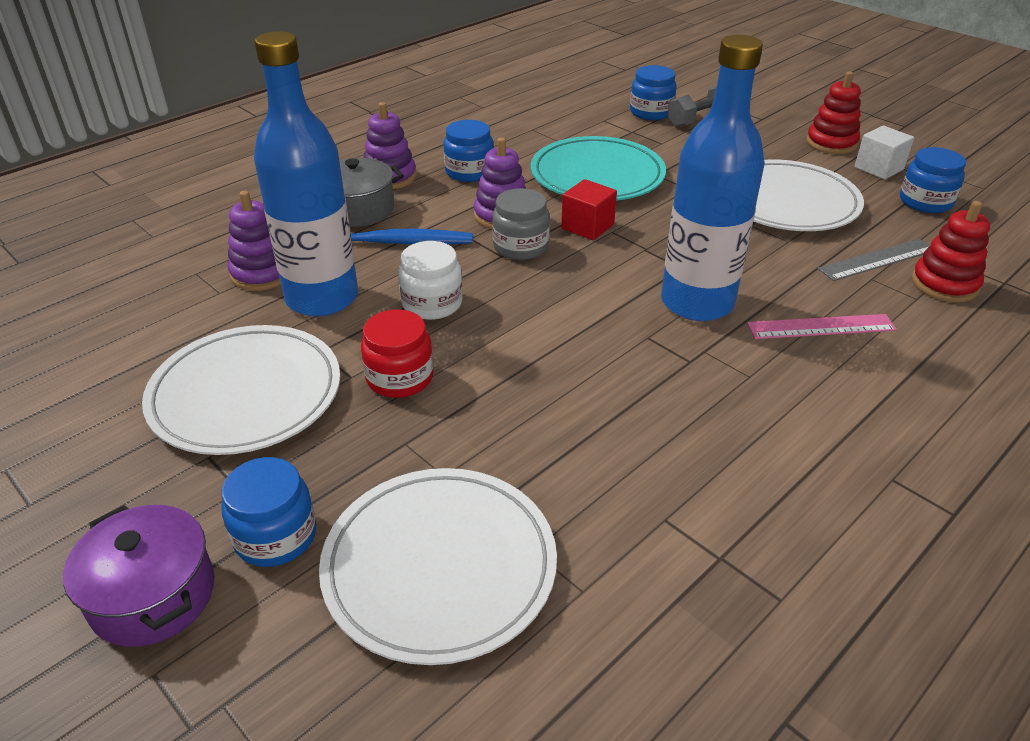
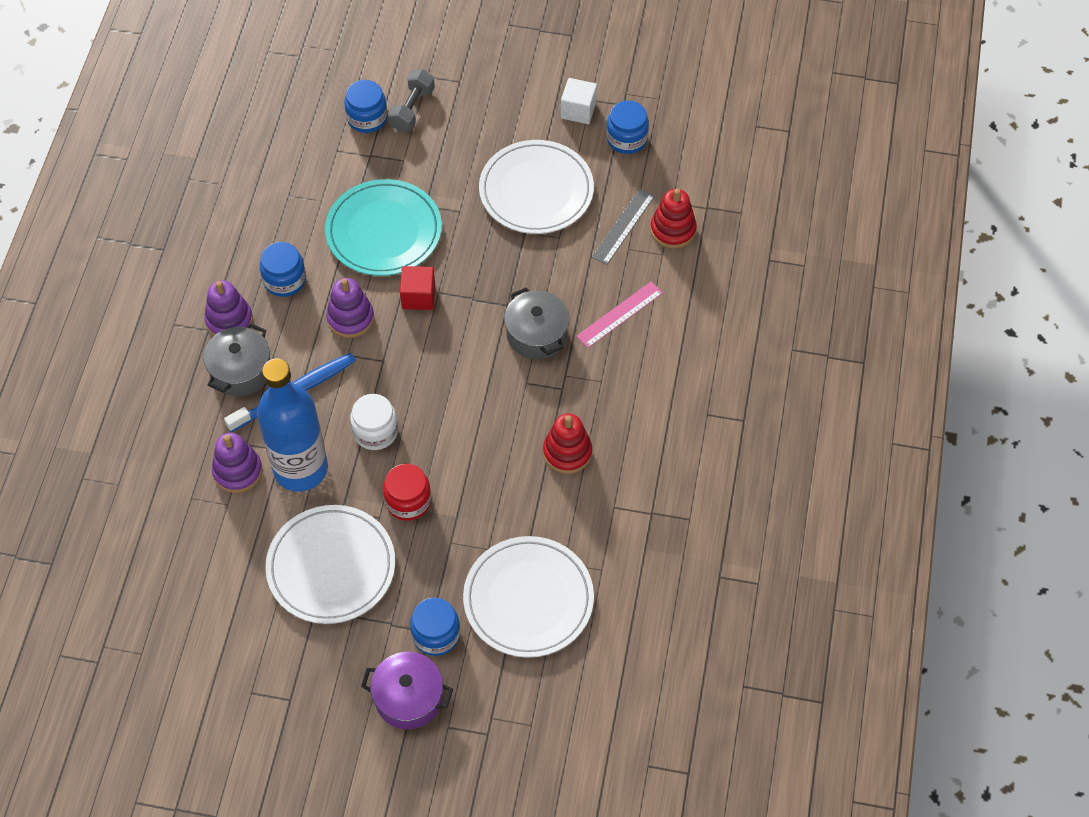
camera: 35 degrees left, 20 degrees up
(520, 246) = (389, 344): grey jar -> none
(697, 303) = (536, 334): blue bottle -> grey pot
(831, 143) = (529, 91): red stacking toy -> red stacking toy (567, 452)

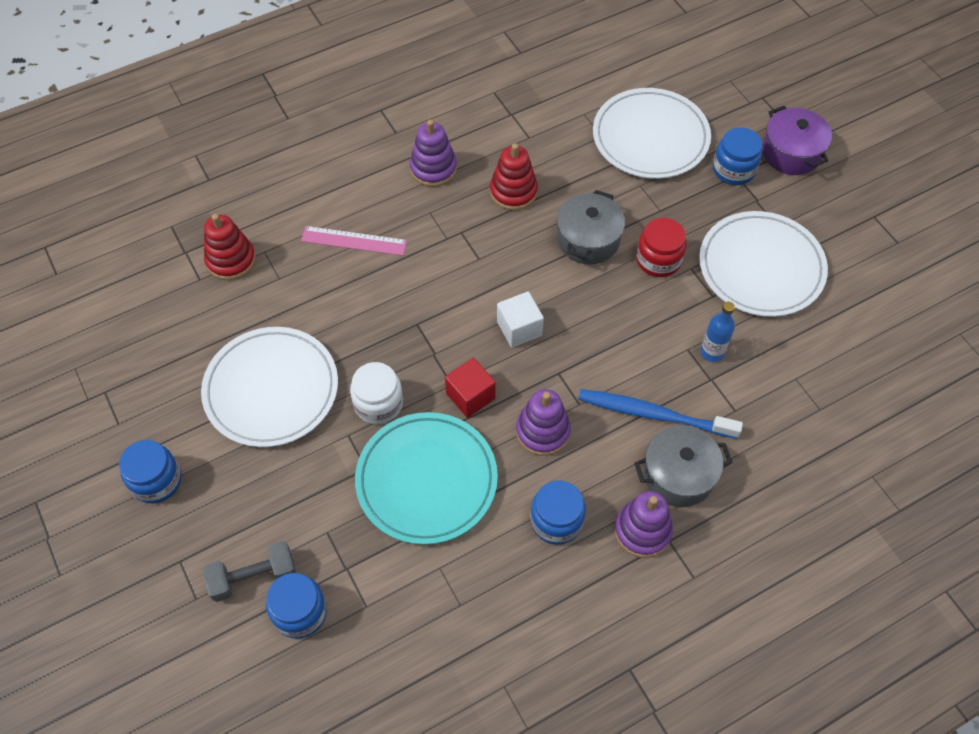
camera: 130 degrees left, 0 degrees up
(238, 471) = (763, 395): purple stacking toy -> purple stacking toy (433, 169)
(300, 469) = (712, 352): blue bottle -> blue bottle, size x0.42
(375, 431) = (626, 326): white jar -> white jar (378, 403)
(536, 334) = (426, 283): grey pot -> grey pot (588, 240)
(578, 110) = (140, 424): white cube -> white cube (519, 328)
(623, 226) = (257, 297): grey ruler -> none
(626, 139) = (148, 360): blue jar -> blue jar (156, 481)

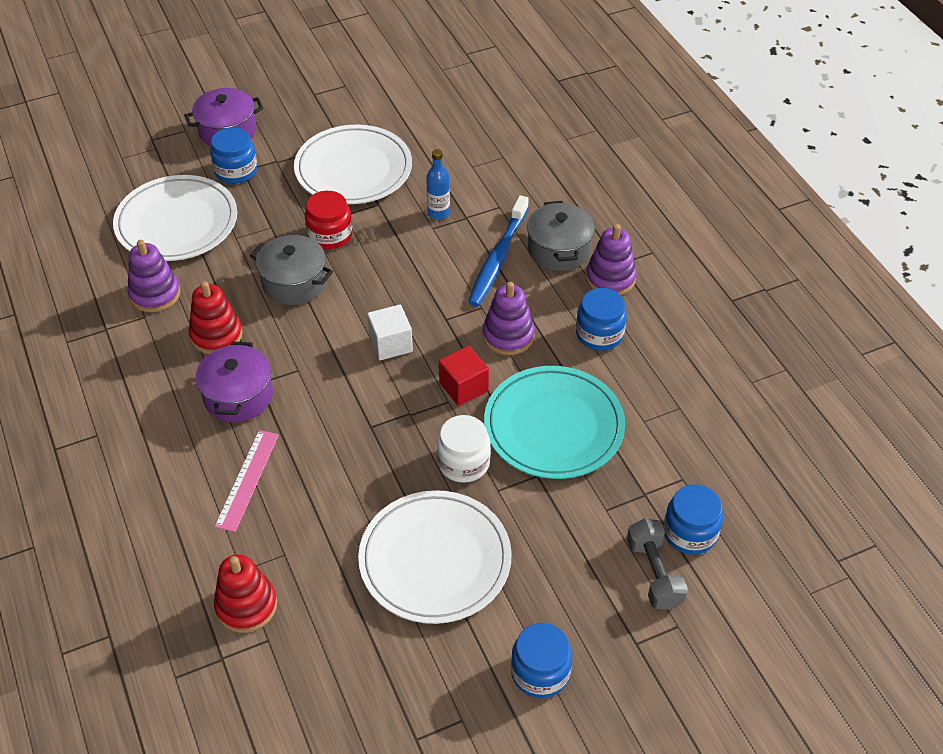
camera: 85 degrees left, 10 degrees down
(433, 169) = (163, 402): purple stacking toy -> purple stacking toy (155, 294)
(444, 219) = (238, 396): none -> purple pot

